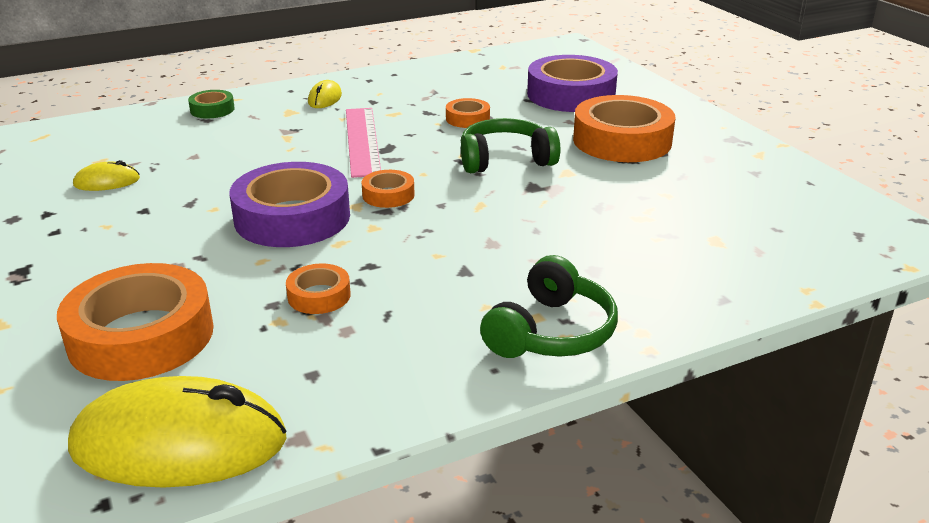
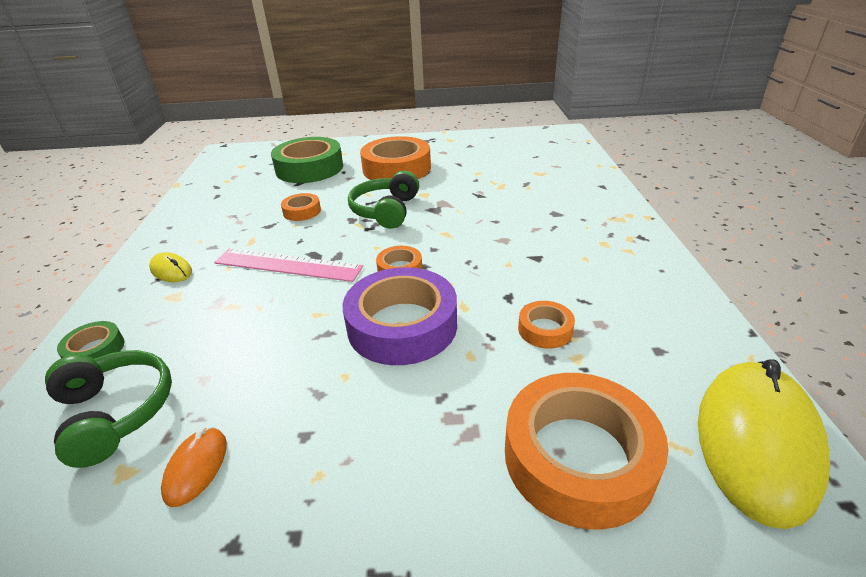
camera: 65 degrees left, 5 degrees up
(107, 182) = (196, 468): yellow mouse -> orange mouse
(551, 332) = (623, 242): green headphones -> green headphones (115, 412)
(571, 95) = (309, 168): purple tape -> green tape

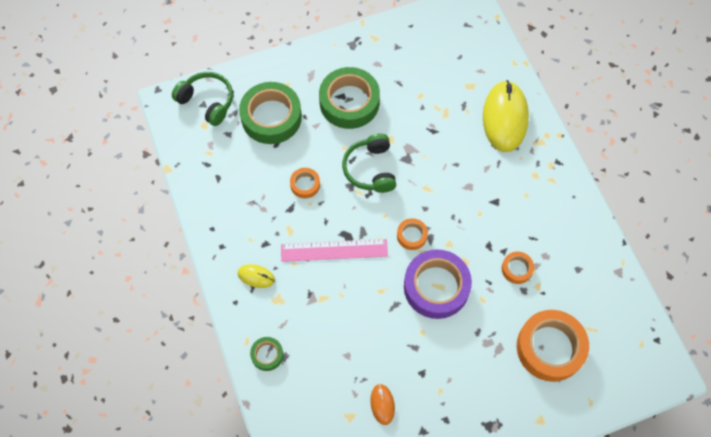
camera: 20 degrees left, 30 degrees up
(115, 412) = (317, 389): green headphones -> green headphones (207, 102)
(396, 168) = (349, 102): orange tape -> green tape
(755, 442) = (623, 317): yellow mouse -> yellow mouse (504, 118)

